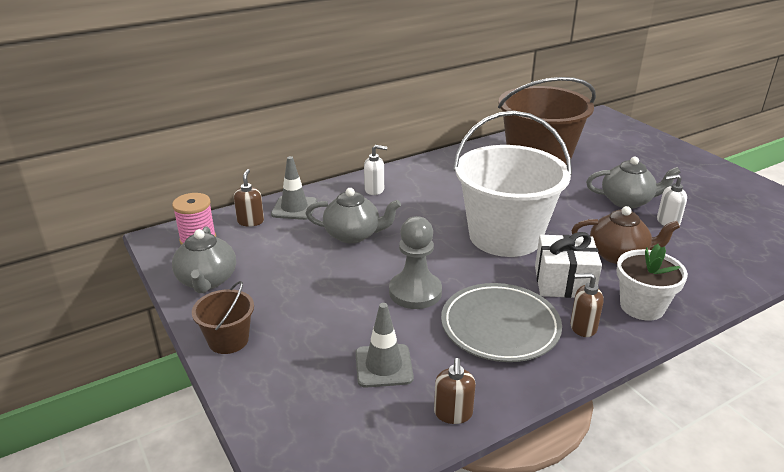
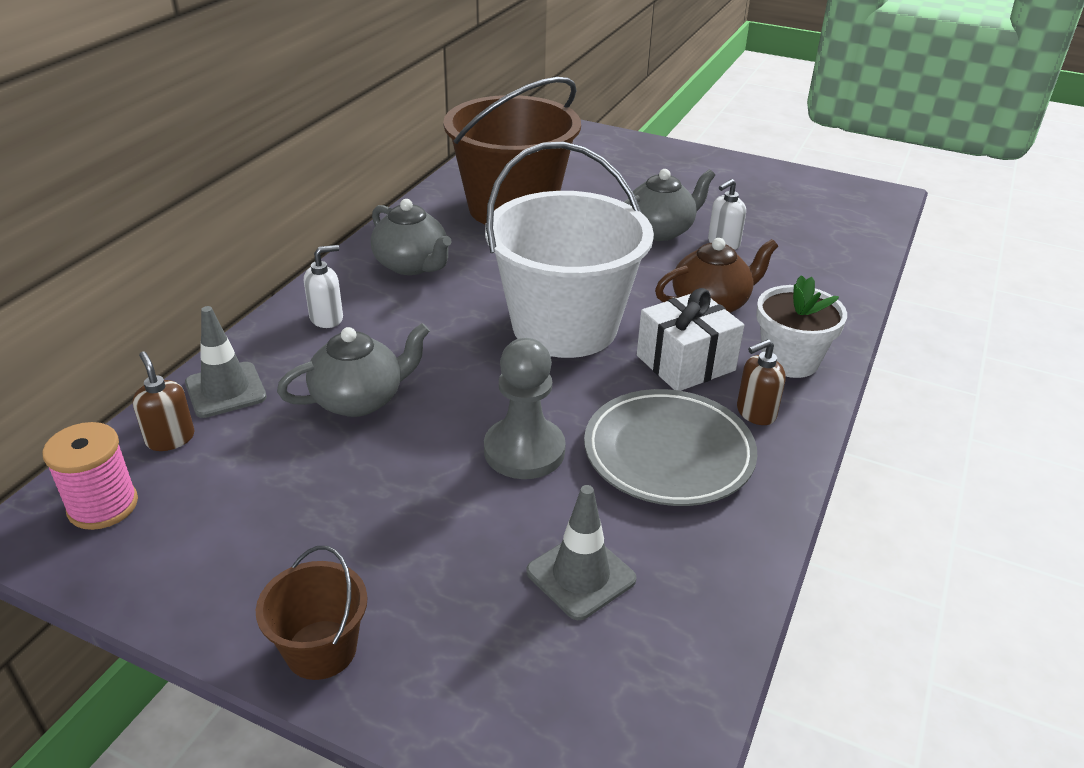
camera: 35 degrees left, 5 degrees up
(207, 280) = (188, 569): grey teapot -> grey teapot (412, 265)
(453, 413) = (721, 597): brown soap dispenser -> none

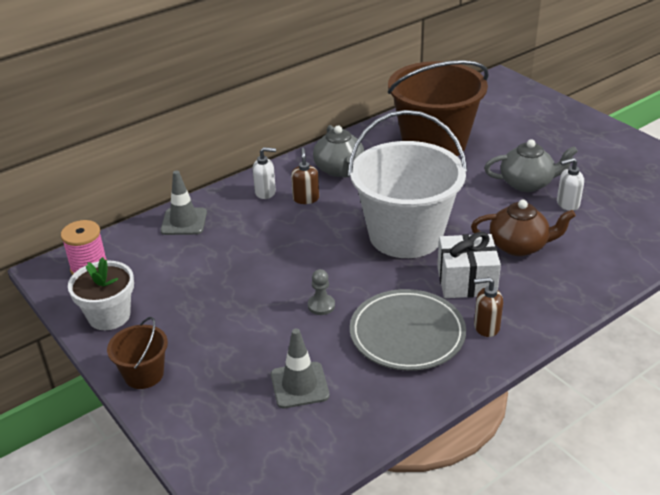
camera: 30 degrees right, 0 degrees up
(170, 438) = (140, 241): brown soap dispenser -> brown soap dispenser (306, 198)
(359, 399) = (250, 247): grey teapot -> none
(524, 451) = (321, 305): grey pawn -> grey pawn, size x0.52
(790, 360) = (542, 300): white flower pot -> white flower pot (109, 316)

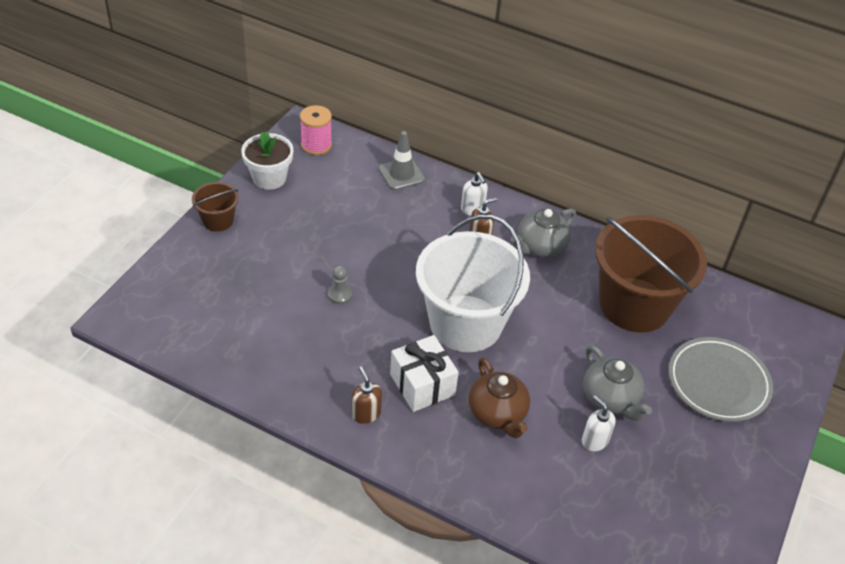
camera: 60 degrees right, 10 degrees up
(299, 385) = (243, 310): grey traffic cone -> none
(407, 334) = (331, 361): grey plate -> grey plate (718, 382)

